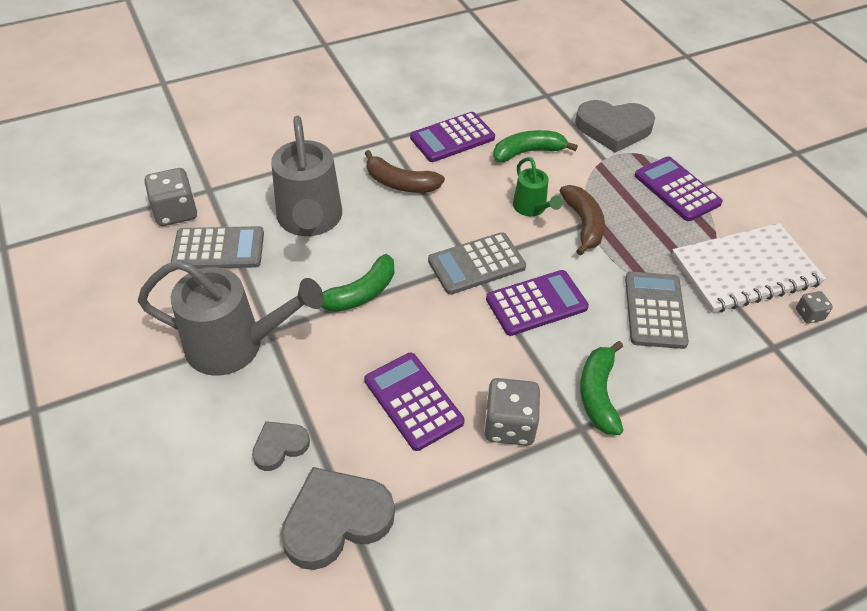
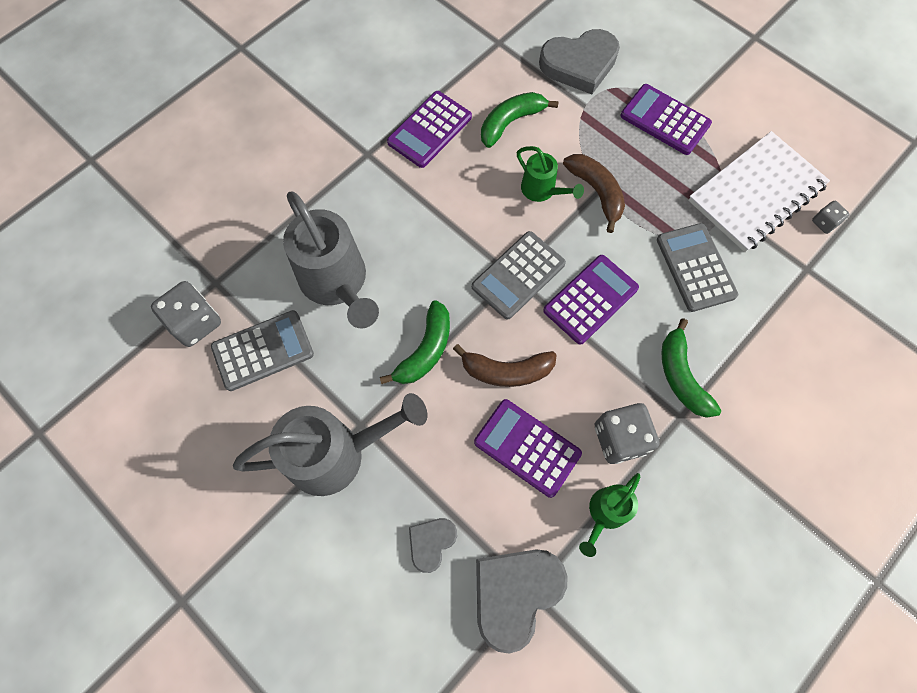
camera: 20 degrees left, 20 degrees up
(400, 183) = (404, 205): brown banana -> brown banana (506, 371)
(462, 484) = (605, 513): none -> green watering can

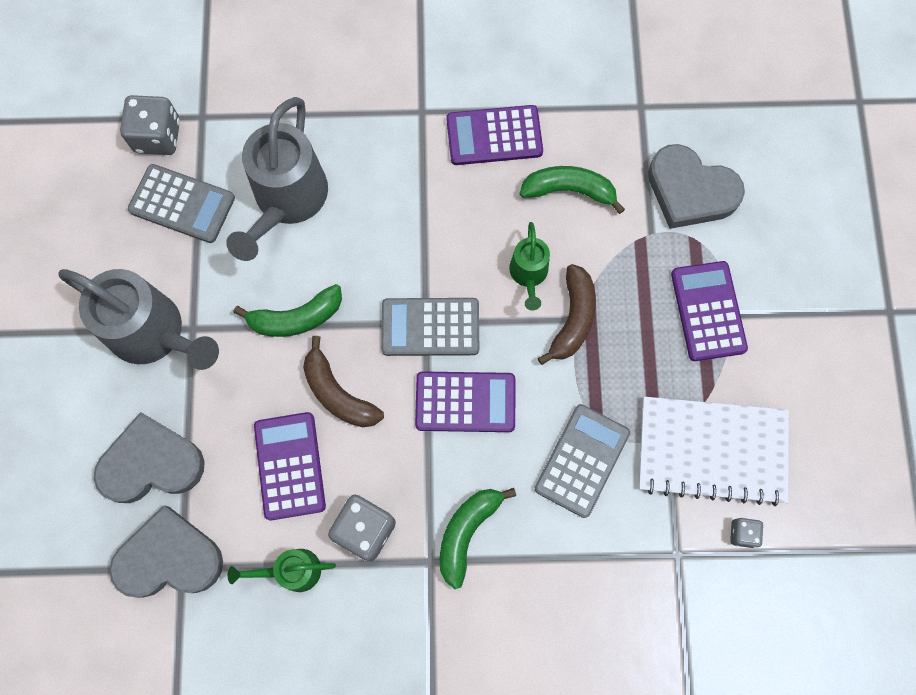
camera: 45 degrees right, 5 degrees up
(431, 543) = (151, 463): grey heart -> grey heart, size x1.84

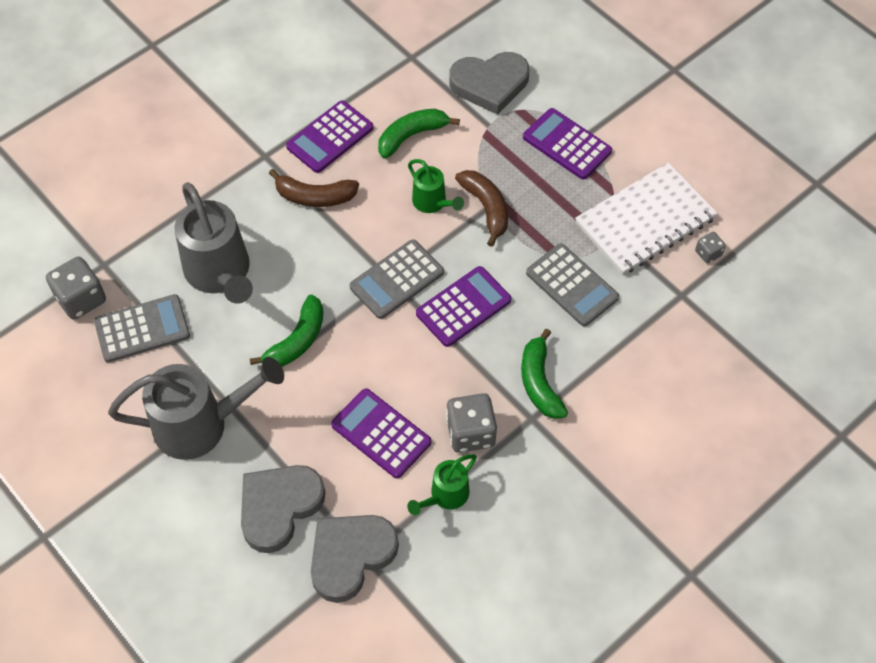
camera: 40 degrees left, 15 degrees down
(338, 393) = (372, 365): brown banana -> brown banana (315, 196)
(582, 460) = (572, 285): grey calculator -> grey calculator turned 150 degrees clockwise

